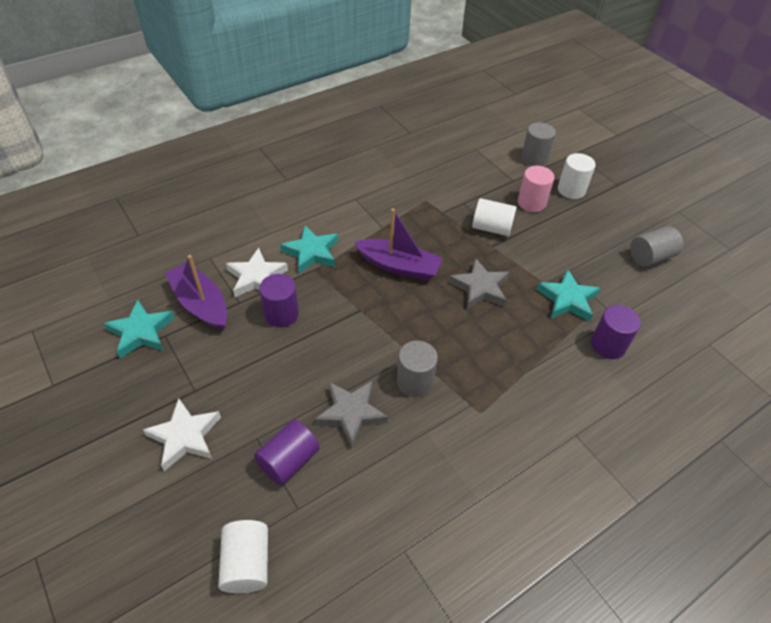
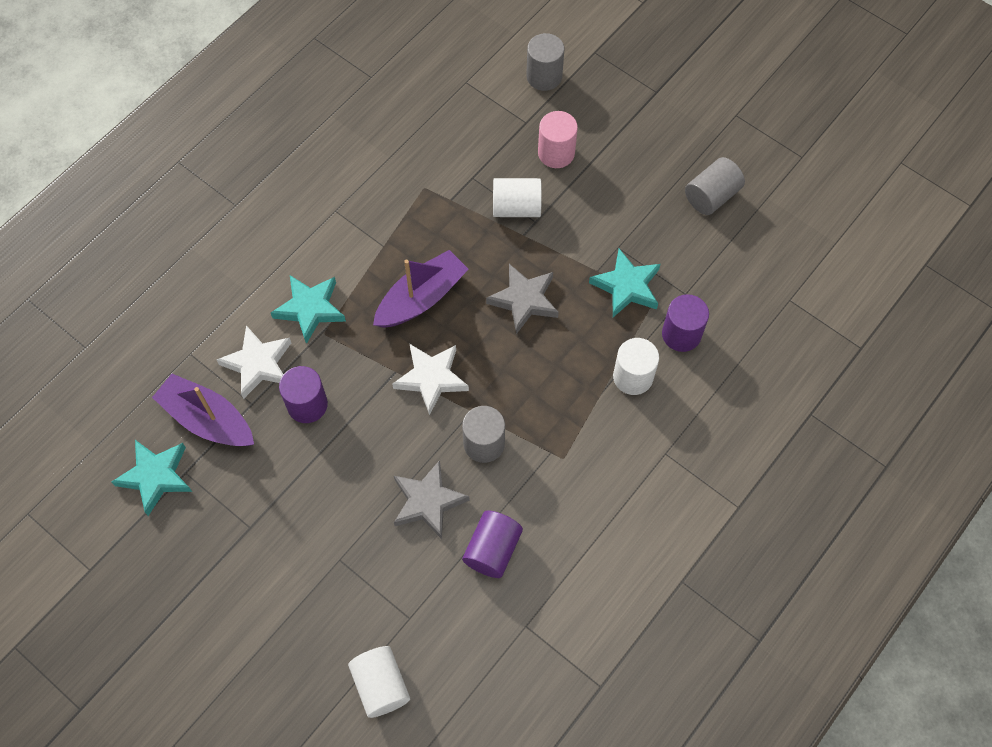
camera: 15 degrees left, 15 degrees up
(185, 436) = (263, 581): white star -> white star (431, 378)
(289, 460) = (382, 573): purple cylinder -> purple cylinder (492, 550)
(399, 266) = (421, 298): purple boat -> purple boat turned 45 degrees counterclockwise
(571, 190) = (601, 117): white cylinder -> white cylinder (633, 377)

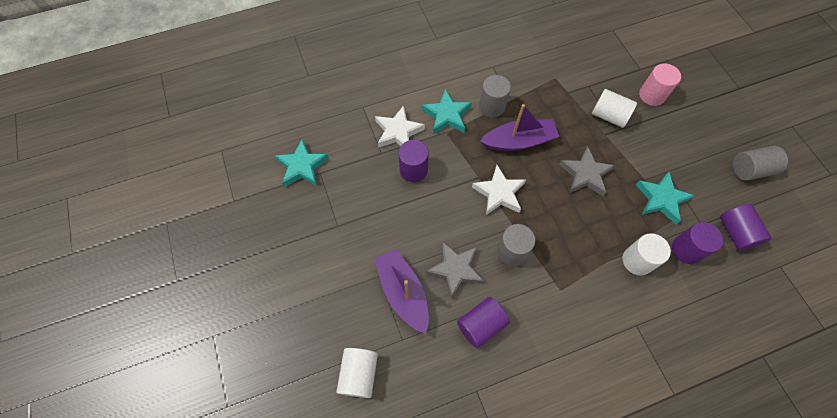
camera: 30 degrees right, 0 degrees up
(207, 419) = (350, 149): purple boat -> purple boat (403, 292)
(544, 76) = (666, 47): grey cylinder -> grey cylinder (492, 106)
(726, 284) = (735, 232): none -> purple cylinder

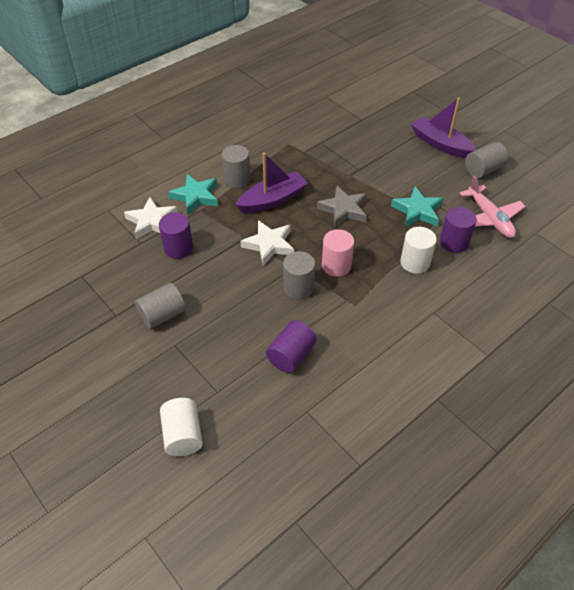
camera: 20 degrees left, 15 degrees down
(302, 166) = (60, 275): turquoise star -> none
(378, 240) = (162, 315): none -> grey cylinder
(403, 292) = (204, 352): purple boat -> purple boat (440, 144)
(455, 269) = (249, 317): grey star -> none
(609, 116) = (347, 160): white cylinder -> none
(652, 95) = (379, 136): pink cylinder -> pink cylinder (336, 265)
(735, 232) = (489, 218): purple cylinder -> pink plane

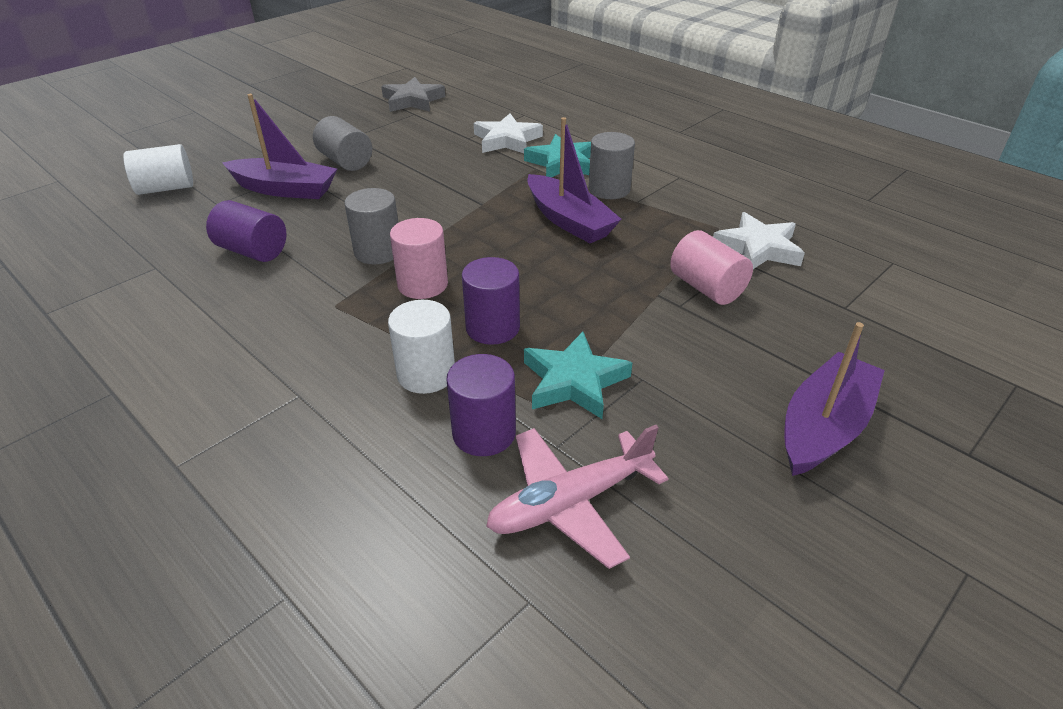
camera: 85 degrees right, 10 degrees down
(178, 248) = (459, 160): purple cylinder -> purple cylinder (492, 327)
(202, 349) = (285, 189): none -> purple boat
(269, 245) = (468, 223): white star -> white star (758, 248)
(343, 209) = (559, 289): grey star -> grey star (413, 100)
(345, 158) = (706, 288): none -> pink cylinder
(483, 170) = (756, 505): grey cylinder -> none

